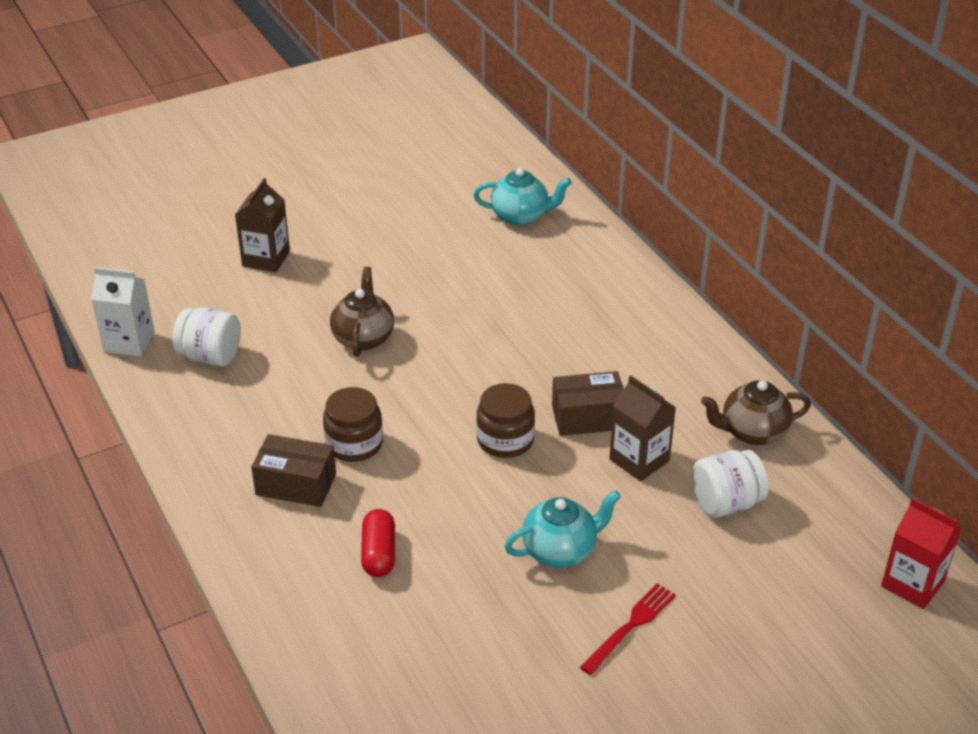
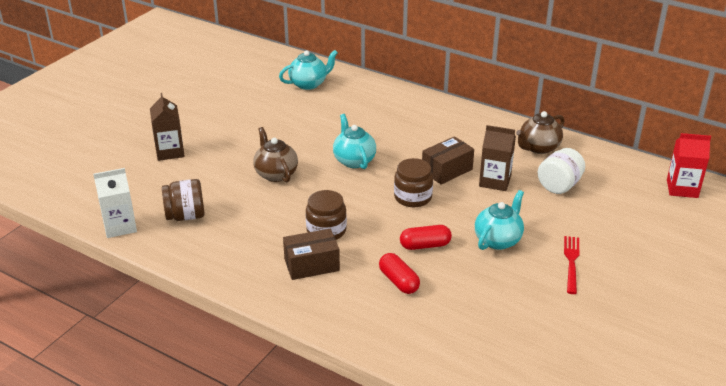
camera: 30 degrees left, 5 degrees down
(210, 356) = (185, 216): white jar -> brown jar
(457, 517) = (425, 245): none -> red capsule
(477, 355) = (354, 160): none -> turquoise teapot

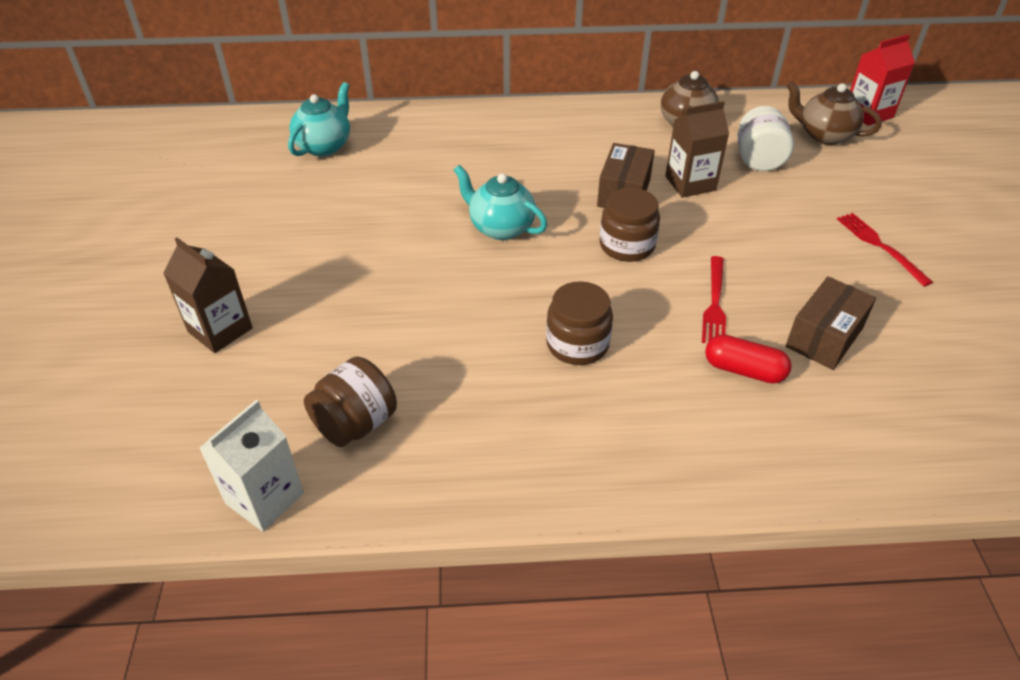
camera: 35 degrees left, 10 degrees up
(275, 174) = (418, 293): brown teapot -> brown teapot (824, 135)
(311, 265) = (616, 405): brown box -> brown box (824, 337)
(425, 245) = (714, 303): red capsule -> red fork
(498, 240) = (780, 256): turquoise teapot -> none

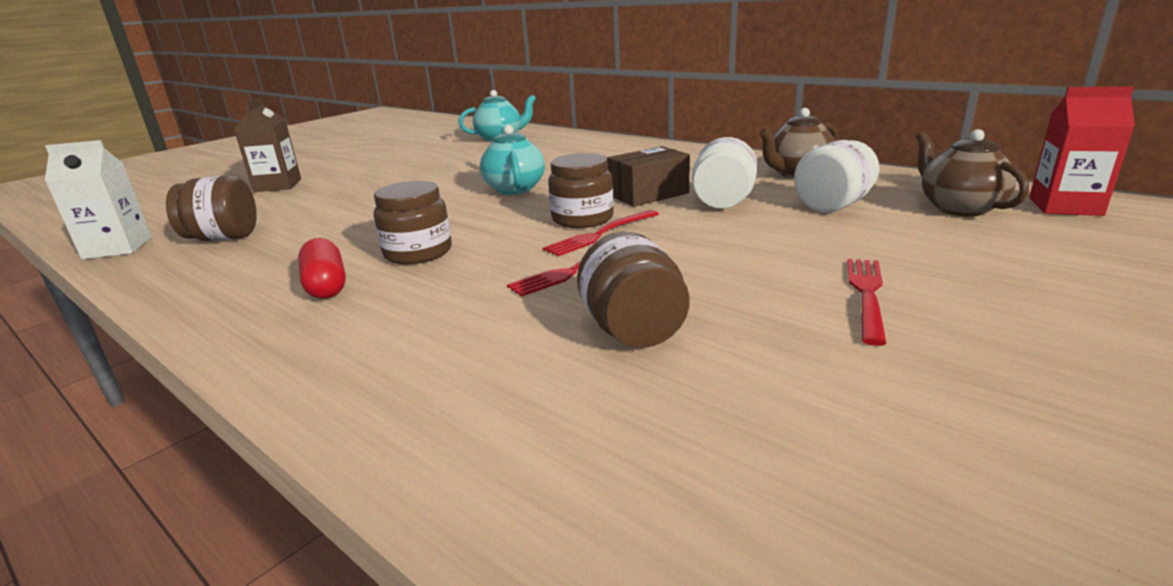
camera: 45 degrees right, 20 degrees down
(668, 258) = (600, 234): none -> red fork
(690, 183) = (723, 203): brown carton -> white jar
(744, 370) = (499, 317): red capsule -> red capsule (326, 285)
(824, 337) = (633, 331): brown box -> brown jar

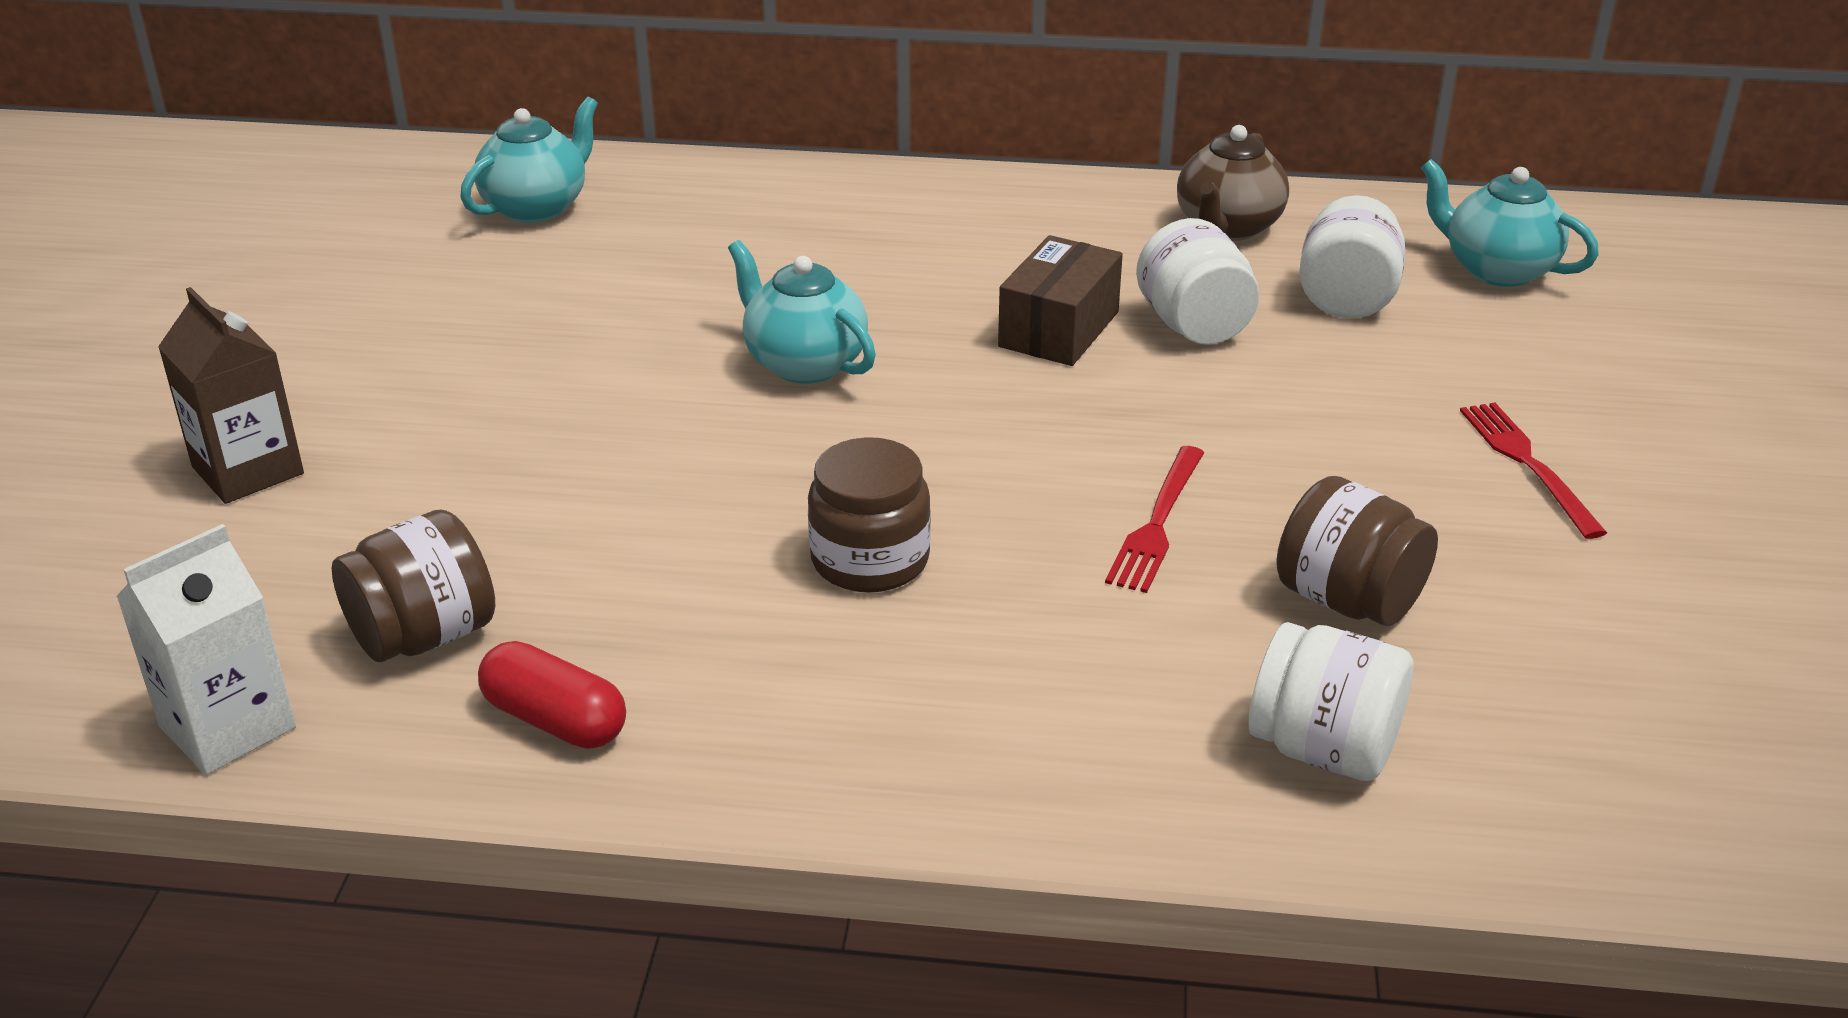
camera: 35 degrees left, 10 degrees up
(326, 285) = (829, 667): red capsule -> red capsule (555, 720)
(492, 403) = (1323, 749): none -> white jar
(582, 219) = (1028, 414): brown jar -> none
(600, 234) = (1099, 443): red fork -> none
(958, 208) = (1496, 270): brown teapot -> turquoise teapot
(1065, 206) = (1605, 240): red carton -> none

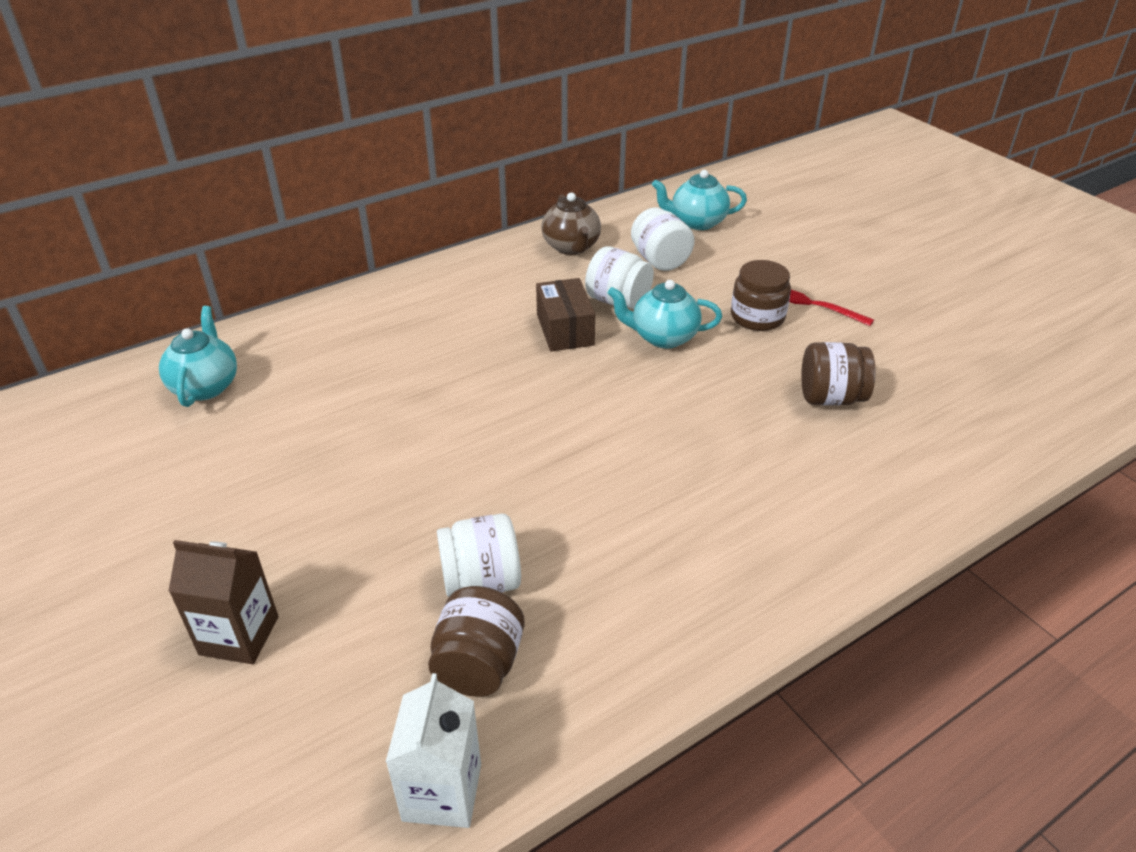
camera: 40 degrees left, 5 degrees up
(555, 720) = (605, 664): red capsule -> none
(804, 363) = (472, 405): turquoise teapot -> turquoise teapot (663, 337)
(870, 560) = (634, 489): brown jar -> brown jar (757, 317)
(1157, 524) = (723, 403): red fork -> none
(1323, 749) = (903, 468): white jar -> white jar (481, 581)

